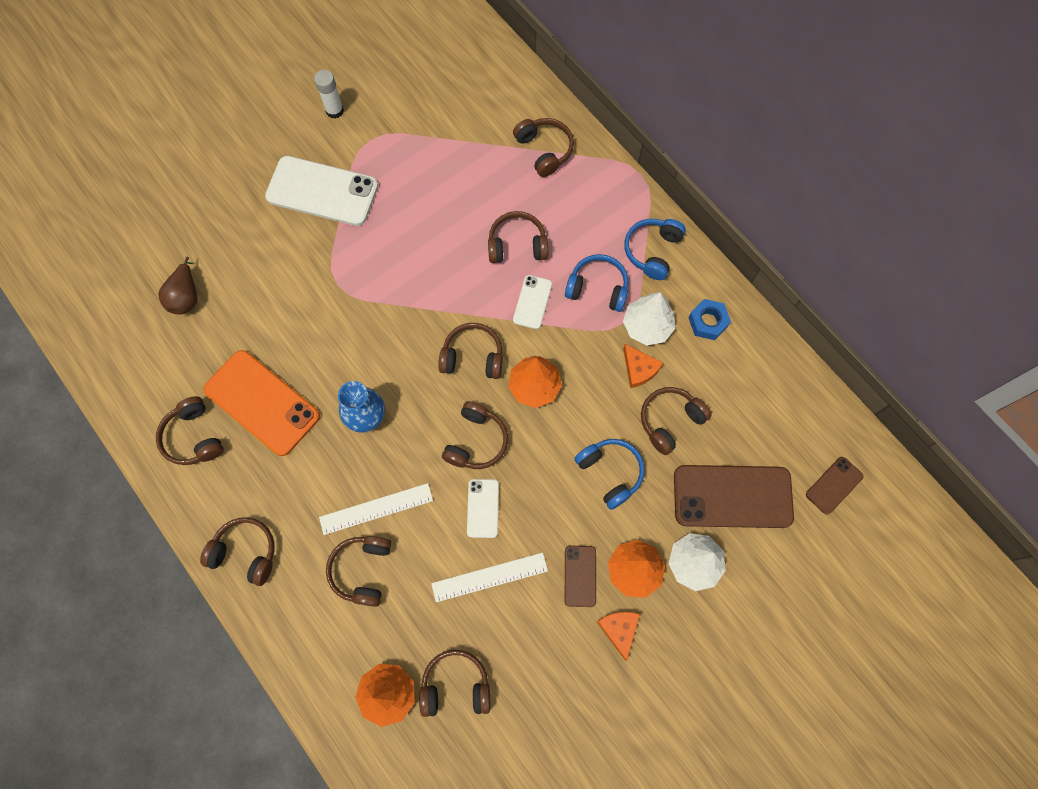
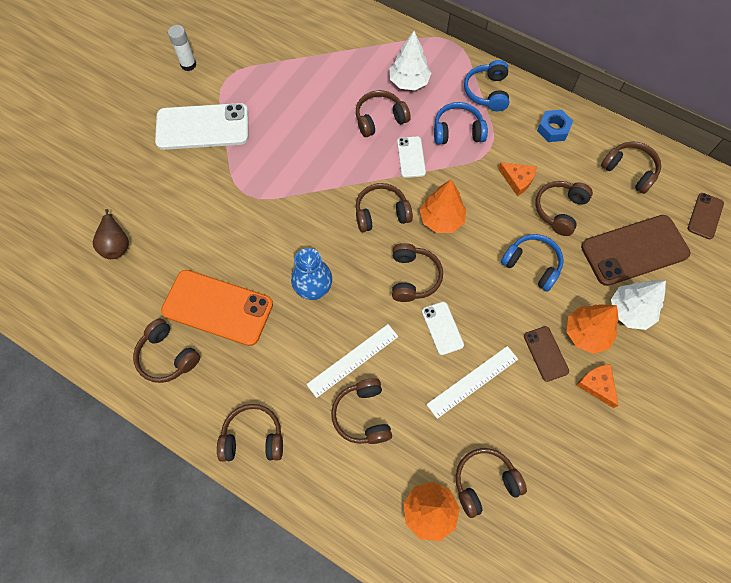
camera: 20 degrees left, 5 degrees down
(544, 150) = (370, 45): brown headphones -> brown headphones (629, 170)
(647, 326) = (508, 147): white tree -> white tree (409, 82)

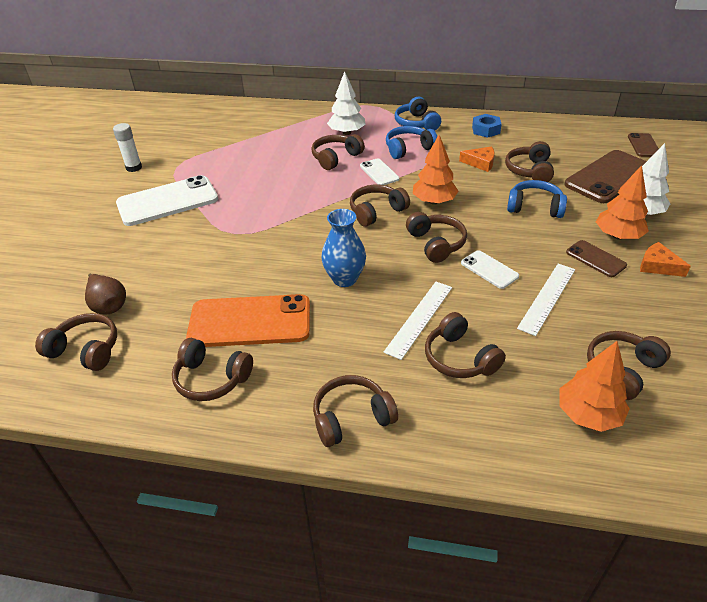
camera: 20 degrees left, 25 degrees down
(629, 170) = (564, 137): brown headphones -> brown headphones (86, 350)

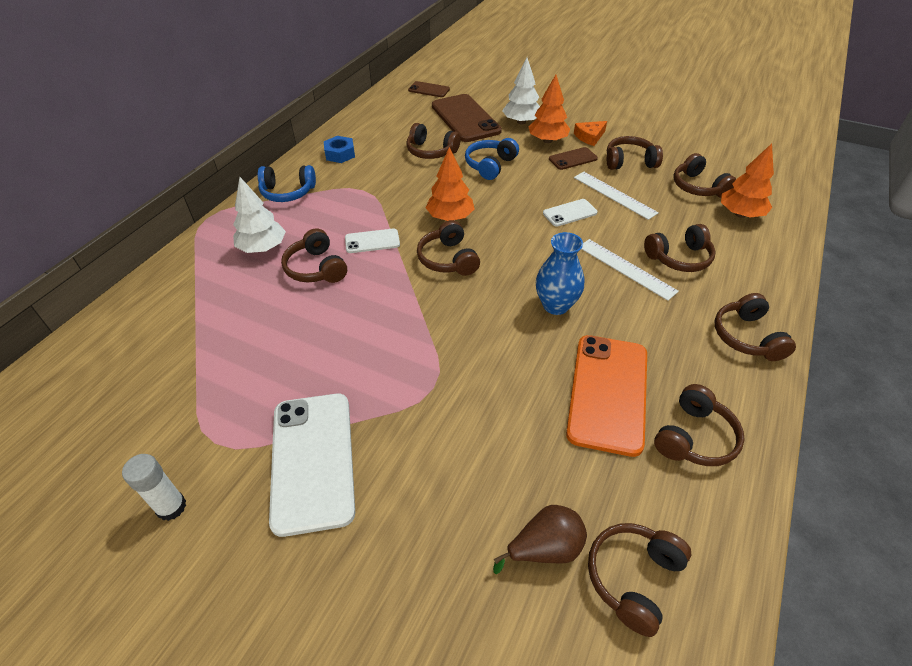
camera: 75 degrees left, 5 degrees up
(408, 149) = (338, 210): blue headphones -> none
(436, 244) = (521, 233): brown headphones -> brown headphones (629, 162)
(480, 163) = (399, 173): orange cheese -> none

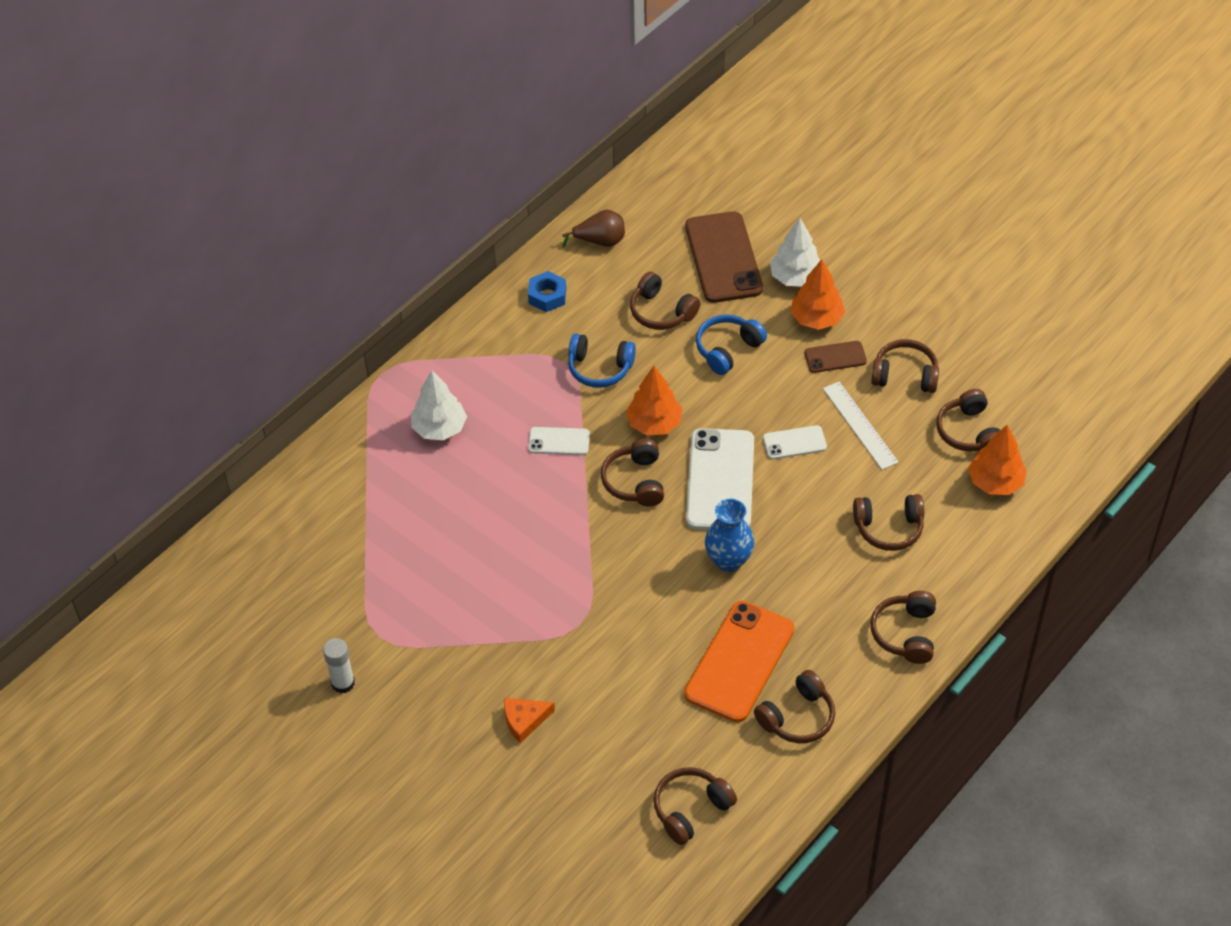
camera: 15 degrees right, 5 degrees up
(288, 192) = (476, 350): blue headphones -> blue headphones (599, 368)
(313, 460) = (460, 669): white phone -> white phone (720, 480)
(316, 268) = (492, 466): brown headphones -> none
(429, 90) = (691, 189): brown phone -> none
(544, 548) = (631, 775): brown pear -> brown pear (600, 241)
(589, 137) = (874, 322): orange cheese -> orange cheese (524, 720)
(626, 268) = (823, 530): white ruler -> none

